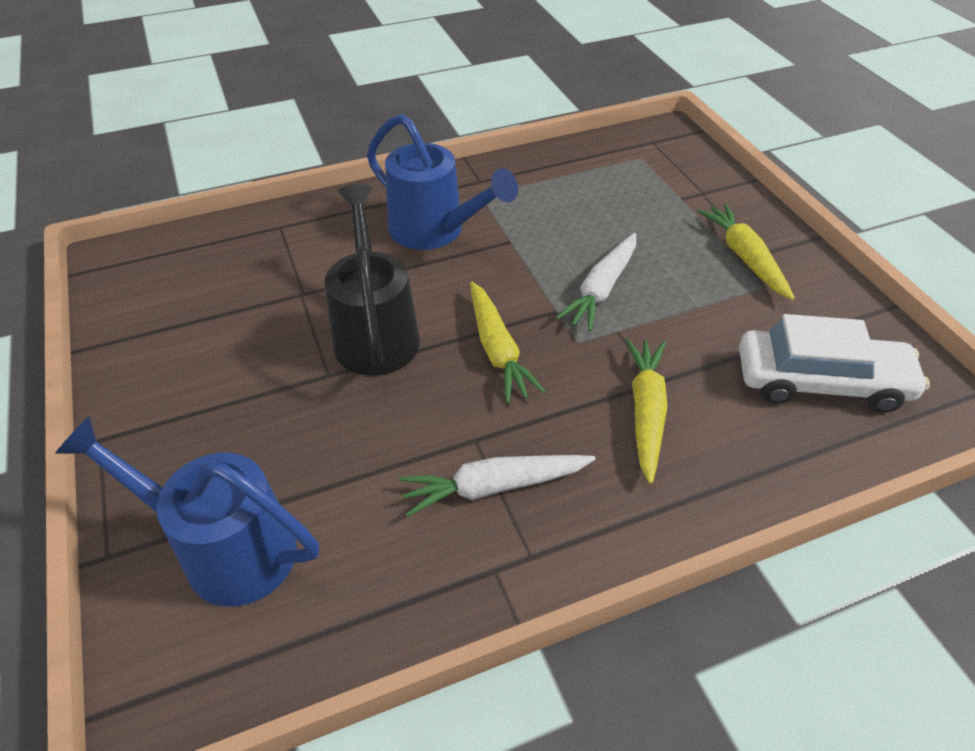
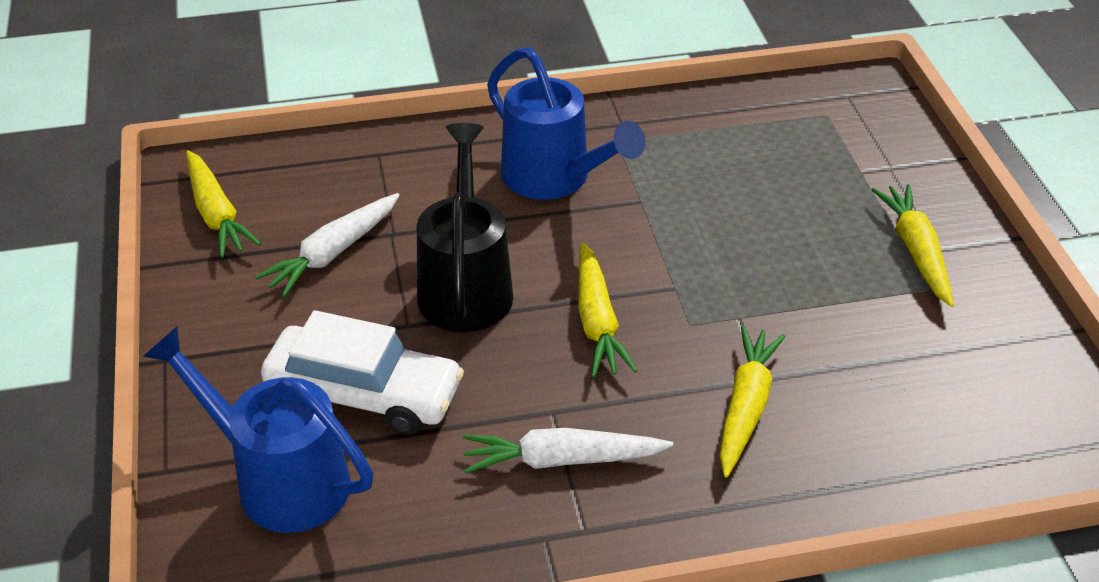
camera: 10 degrees right, 5 degrees down
(139, 294) = (216, 213): none -> yellow carrot
(601, 289) = (733, 268): white carrot -> white carrot (333, 253)
(820, 382) = (957, 402): white car -> white car (364, 394)

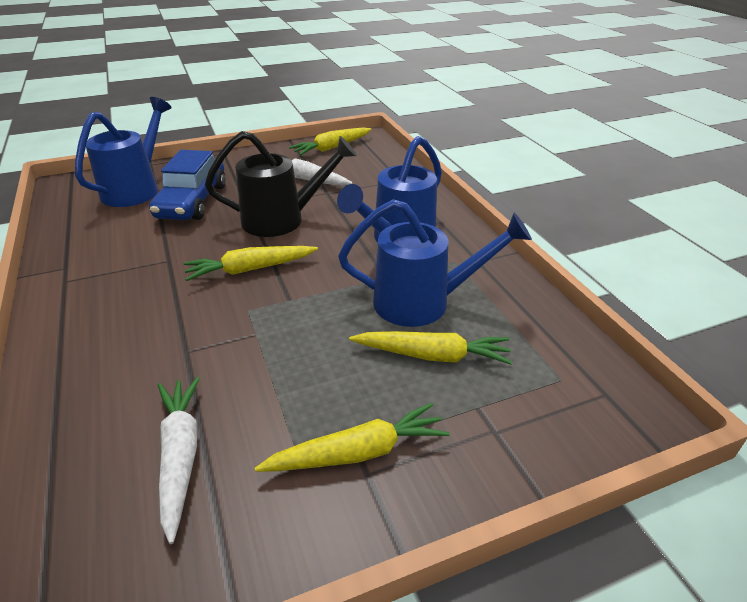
camera: 80 degrees right, 5 degrees down
(364, 394) = (192, 201): white car -> blue car
(562, 460) = (124, 268): white carrot -> white carrot (180, 457)
(697, 179) = (423, 302): none -> blue watering can
(745, 408) = (154, 342): yellow carrot -> yellow carrot (432, 355)

